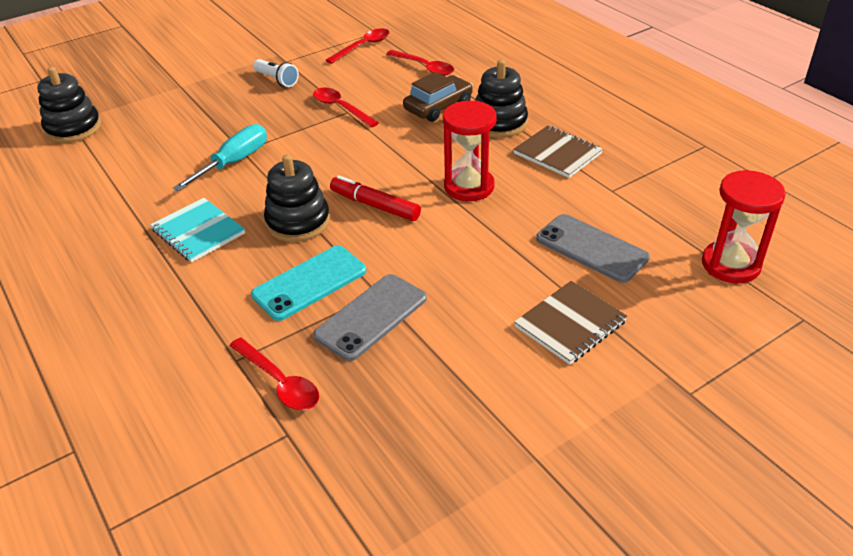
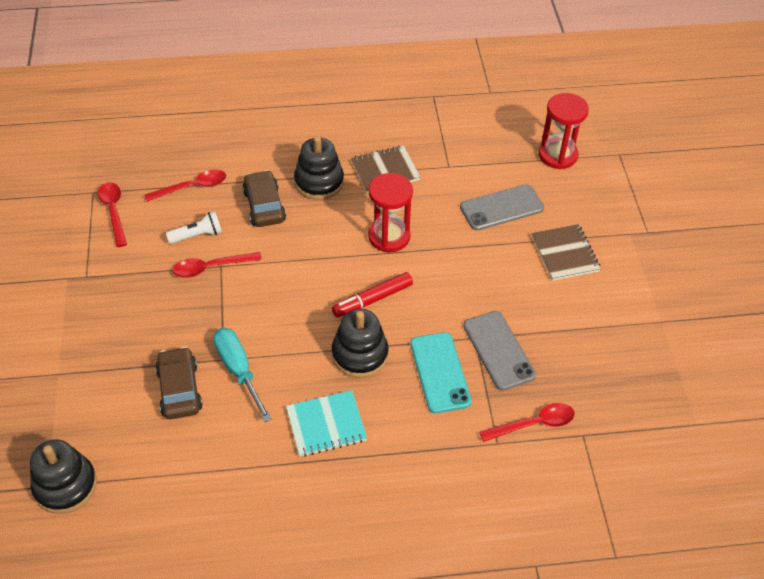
camera: 65 degrees left, 10 degrees up
(195, 142) = (179, 389): none -> brown car
(277, 80) = (118, 295): white flashlight -> white flashlight (197, 235)

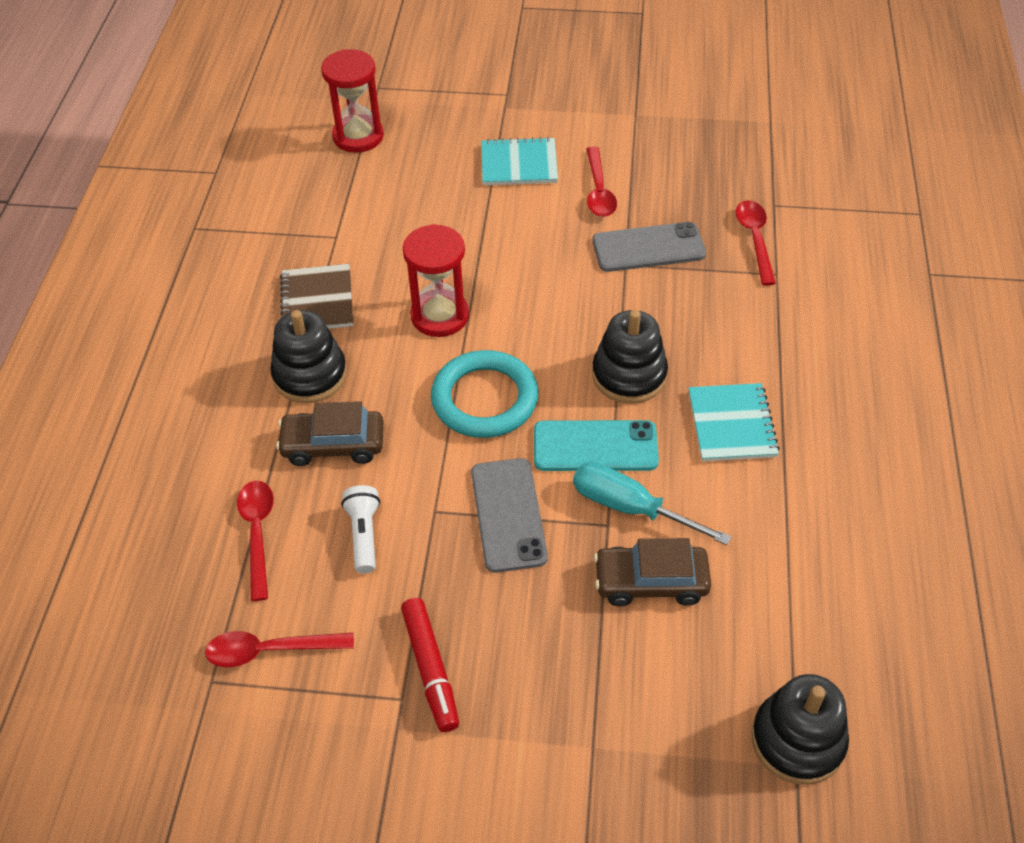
camera: 75 degrees left, 0 degrees up
(211, 267) = (434, 523): red spoon -> red spoon (598, 191)
(239, 371) = (631, 508): turquoise screwdriver -> turquoise screwdriver turned 45 degrees clockwise
(318, 275) = (485, 399): none -> turquoise ring
(372, 299) = (543, 349): red marker -> red marker (430, 669)
(440, 372) = (671, 304): turquoise phone -> turquoise phone (595, 446)
(501, 208) = (427, 202): grey phone -> grey phone (508, 515)
(565, 254) = (519, 164): brown notebook -> turquoise notebook

